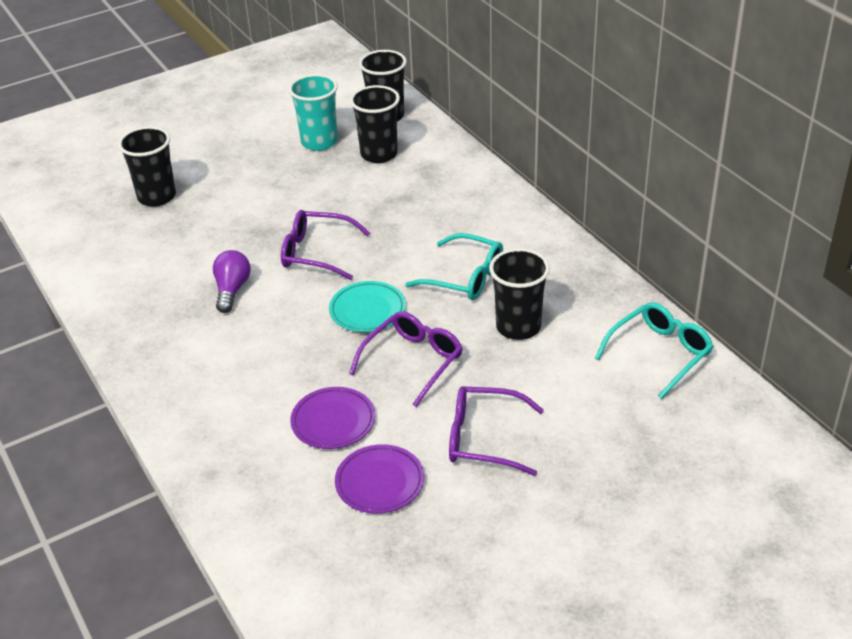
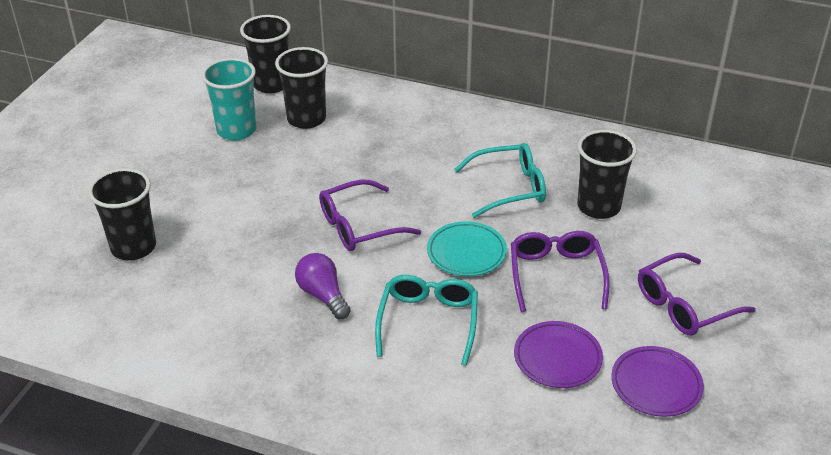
camera: 40 degrees left, 0 degrees up
(659, 354) = (717, 177): turquoise glasses -> turquoise glasses (428, 322)

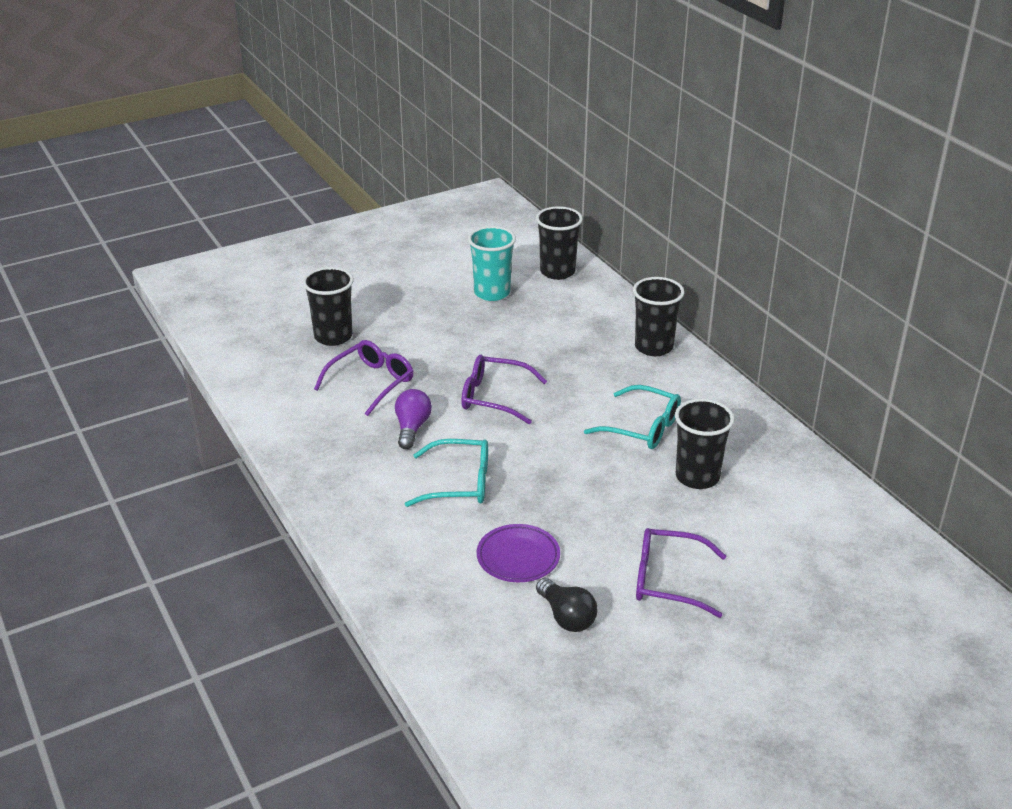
camera: 40 degrees right, 5 degrees down
(306, 119) = (552, 307): black cup -> black cup (653, 347)
(428, 322) = (459, 483): turquoise glasses -> turquoise glasses turned 45 degrees clockwise
(466, 253) = (547, 454): turquoise plate -> none
(556, 275) = (594, 504): purple glasses -> purple glasses (371, 383)
(656, 385) = (566, 617): purple plate -> black light bulb

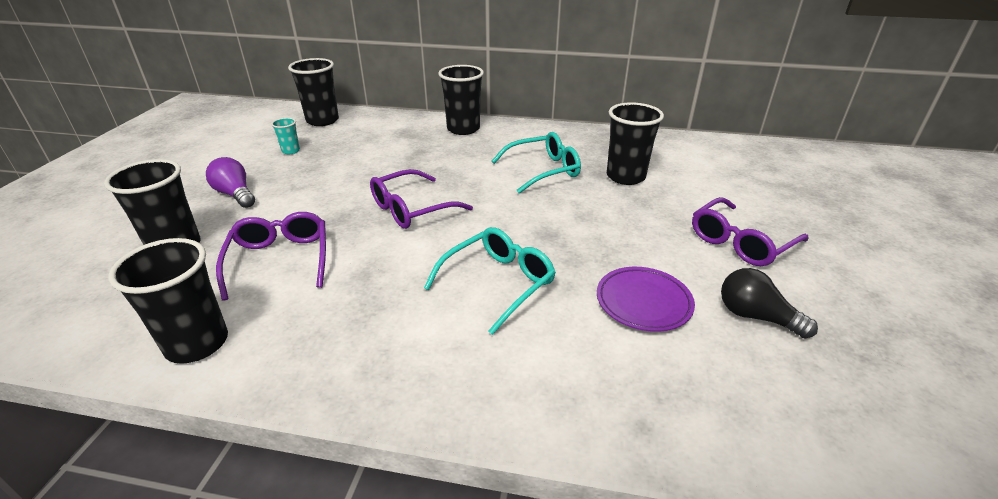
camera: 50 degrees left, 0 degrees up
(278, 407) = (197, 343): none -> black cup
(412, 428) = (382, 270): purple light bulb -> purple light bulb (235, 194)
(492, 293) = (291, 151): turquoise cup -> turquoise cup, size x0.49
(566, 617) = (755, 316): black light bulb -> black light bulb turned 150 degrees counterclockwise

